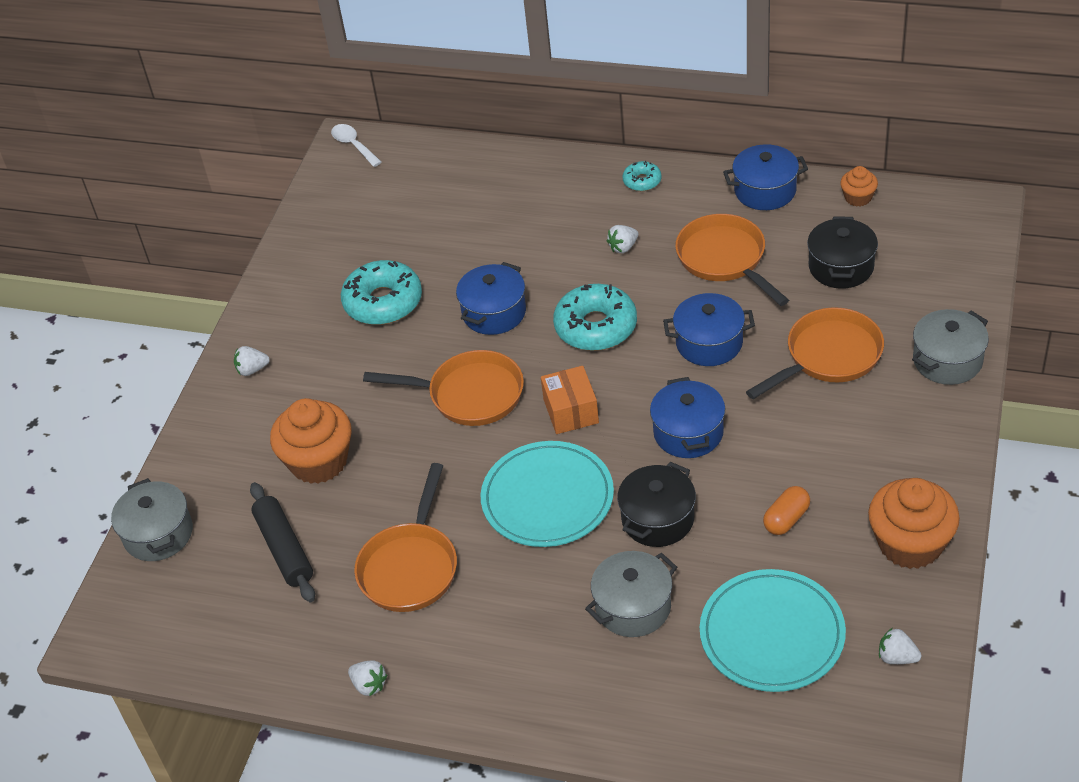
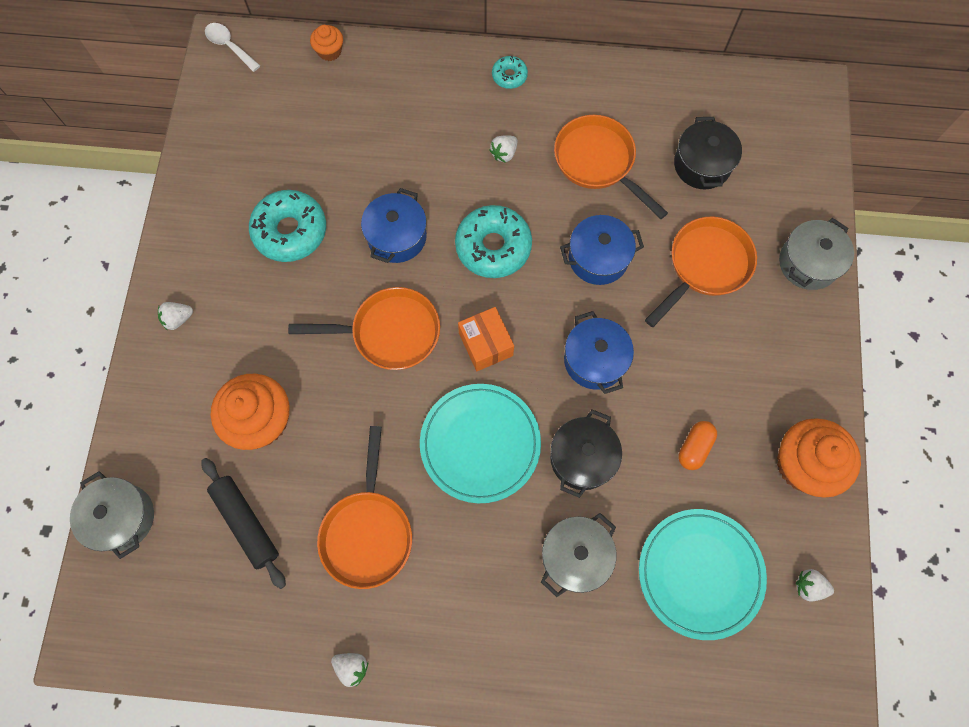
camera: 15 degrees left, 25 degrees up
(765, 191) = (622, 81): blue pot -> none
(858, 198) = (706, 85): orange cupcake -> orange cupcake (329, 51)

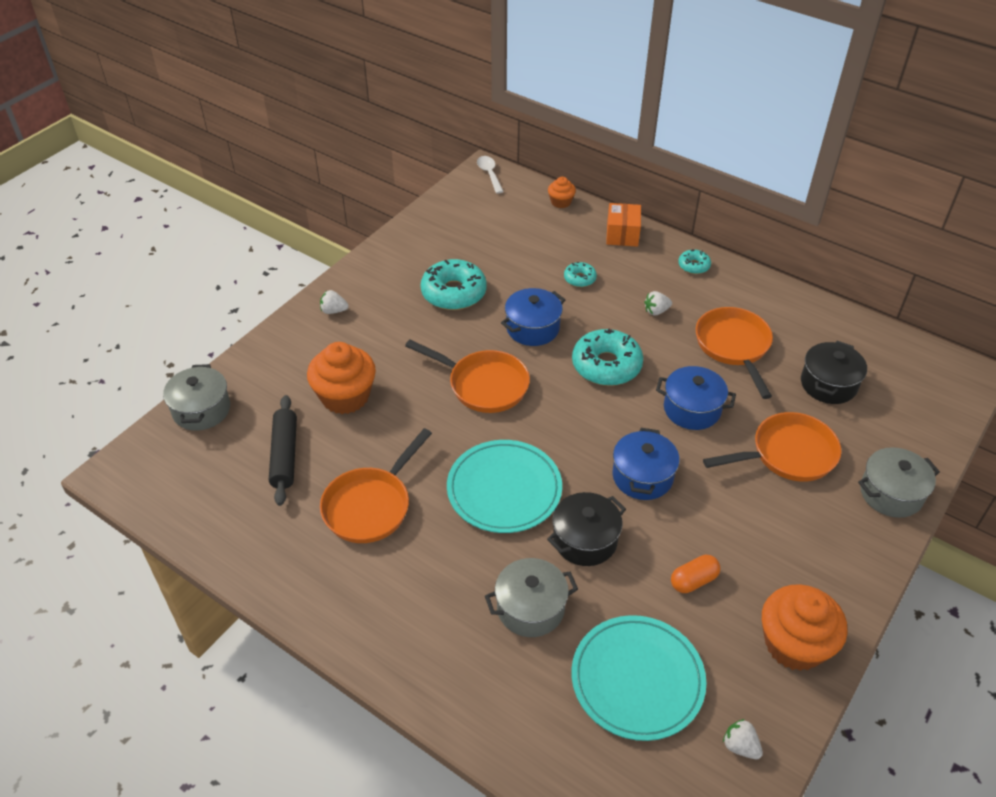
camera: 30 degrees right, 25 degrees down
(352, 667) = (290, 591): white strawberry -> none
(407, 148) = (579, 279): none -> turquoise donut
(486, 344) = (556, 425): orange box -> orange box (622, 234)

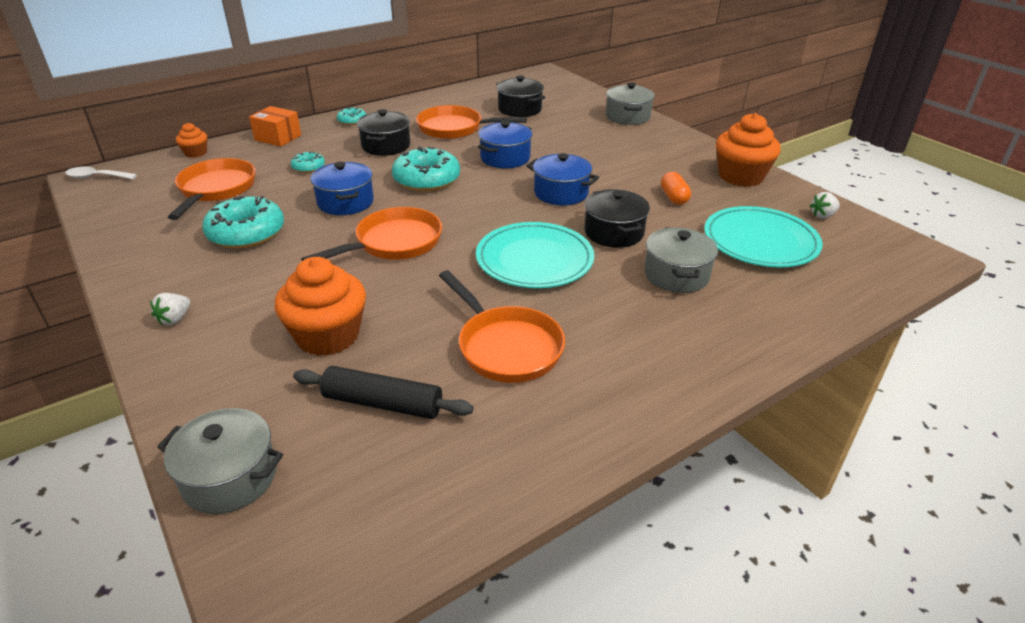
camera: 70 degrees left, 10 degrees down
(656, 311) = (386, 146): white strawberry -> black pot
(788, 454) = (574, 137): orange pan -> orange pan (216, 190)

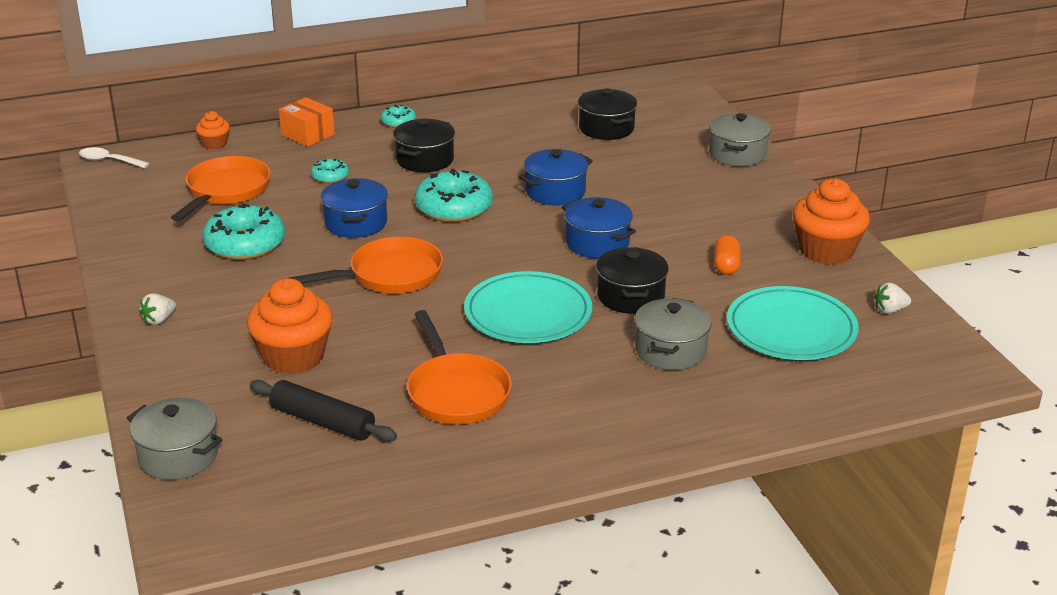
camera: 15 degrees right, 5 degrees down
(455, 128) = (514, 146): orange pan -> none

